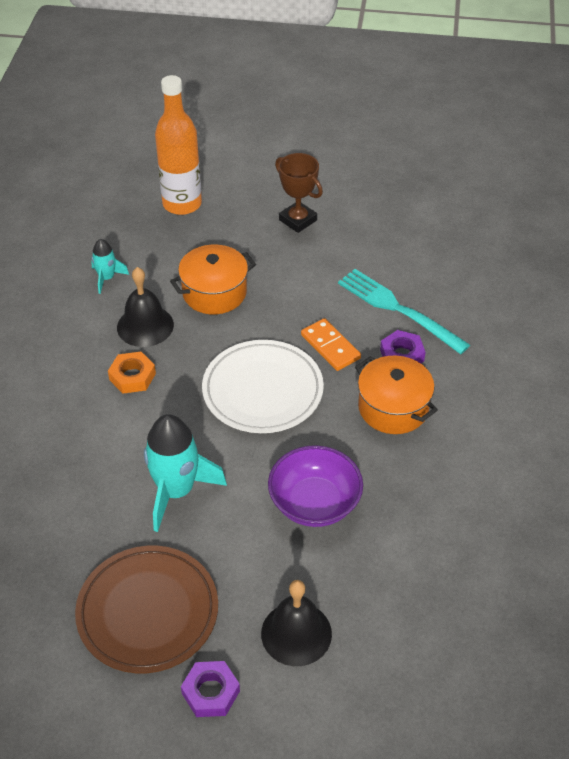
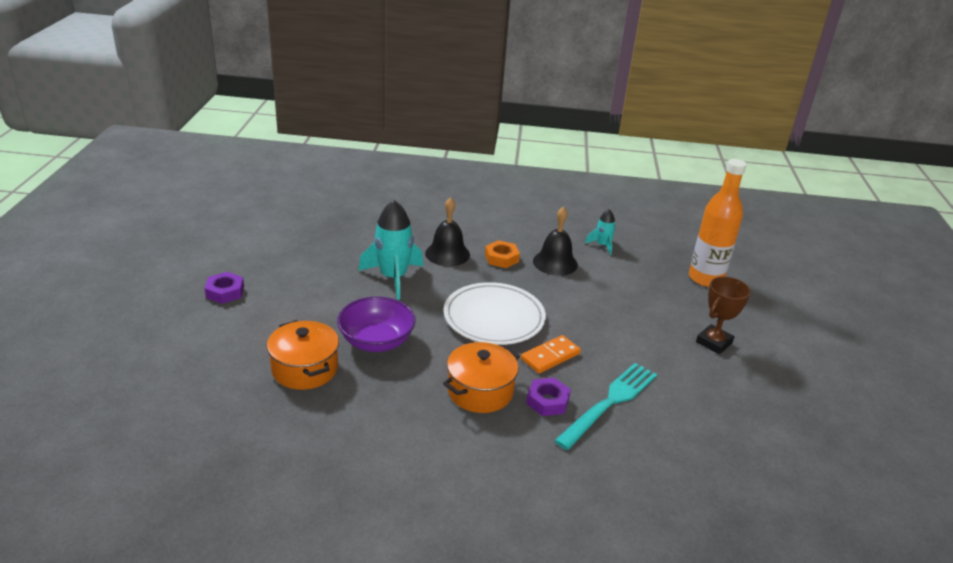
camera: 85 degrees right, 15 degrees down
(148, 612) = (294, 267): brown plate -> none
(214, 292) = (601, 295): orange pot -> orange pot (305, 369)
(296, 633) = (259, 329): black bell -> black bell (447, 254)

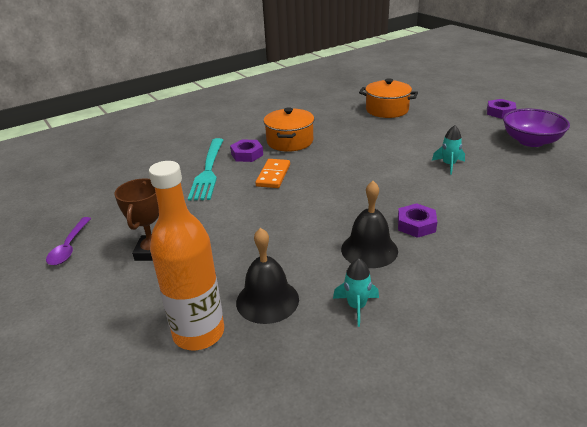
camera: 145 degrees right, 0 degrees up
(376, 341) = (381, 133): purple bowl -> purple bowl (531, 141)
(393, 278) = (449, 165): turquoise rocket -> turquoise rocket, size x0.52
(447, 254) = (458, 202): black bell -> black bell (267, 300)
(494, 318) = (342, 177): white plate -> none
(501, 258) = (416, 225): orange nut -> purple nut
(789, 386) = (69, 247): none -> purple spoon

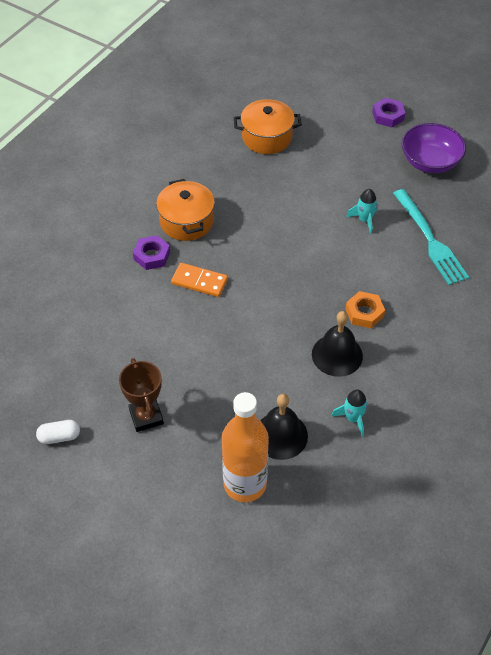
camera: 25 degrees left, 20 degrees up
(69, 247) = (59, 437): purple spoon -> white capsule
(208, 171) = (126, 293): turquoise fork -> turquoise fork (430, 240)
(273, 175) = (199, 282): orange domino -> orange domino turned 60 degrees counterclockwise
(416, 225) = (364, 313): purple nut -> orange nut

